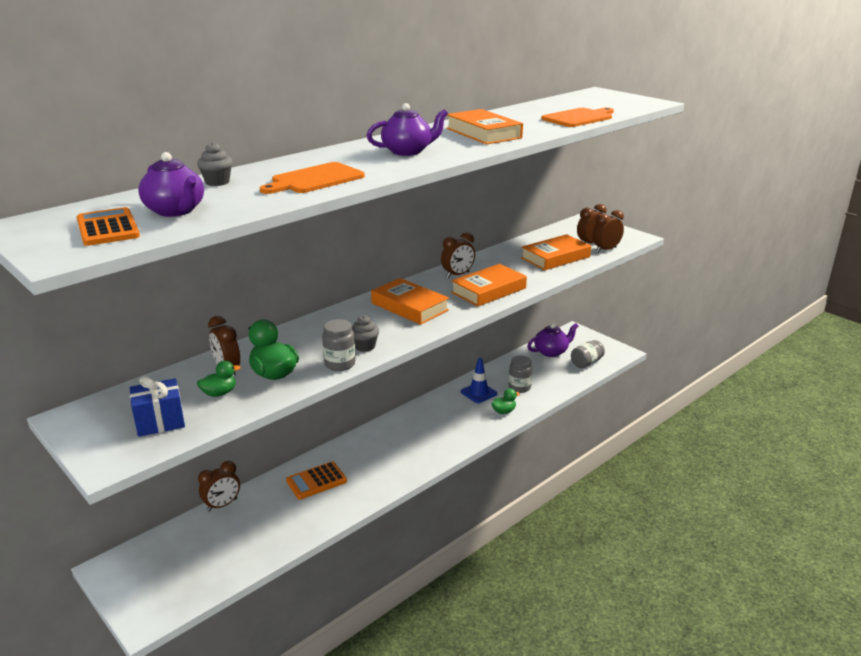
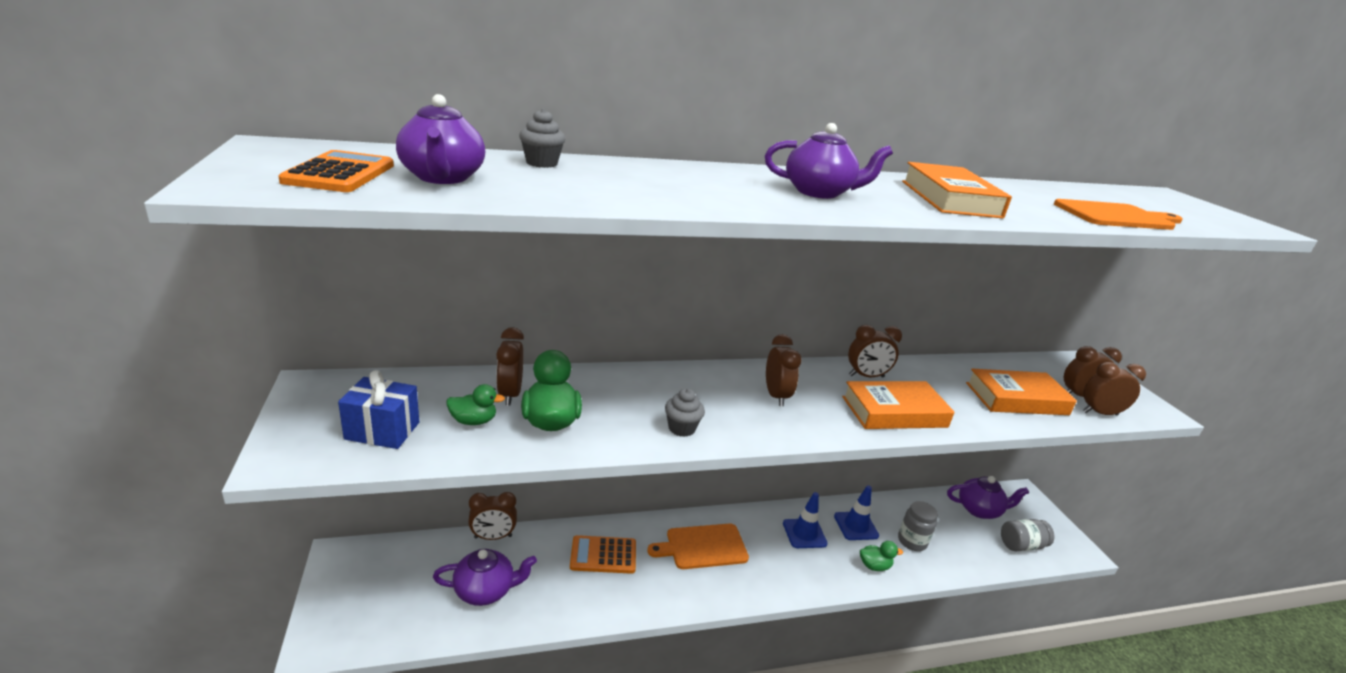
camera: 25 degrees right, 0 degrees up
(246, 537) = (485, 590): none -> purple teapot
(315, 179) = (656, 190): orange cutting board -> orange cutting board (703, 547)
(340, 364) = (633, 440): grey jar -> none
(409, 307) = (776, 396): orange book -> brown clock
(447, 411) = (804, 533): none -> blue traffic cone

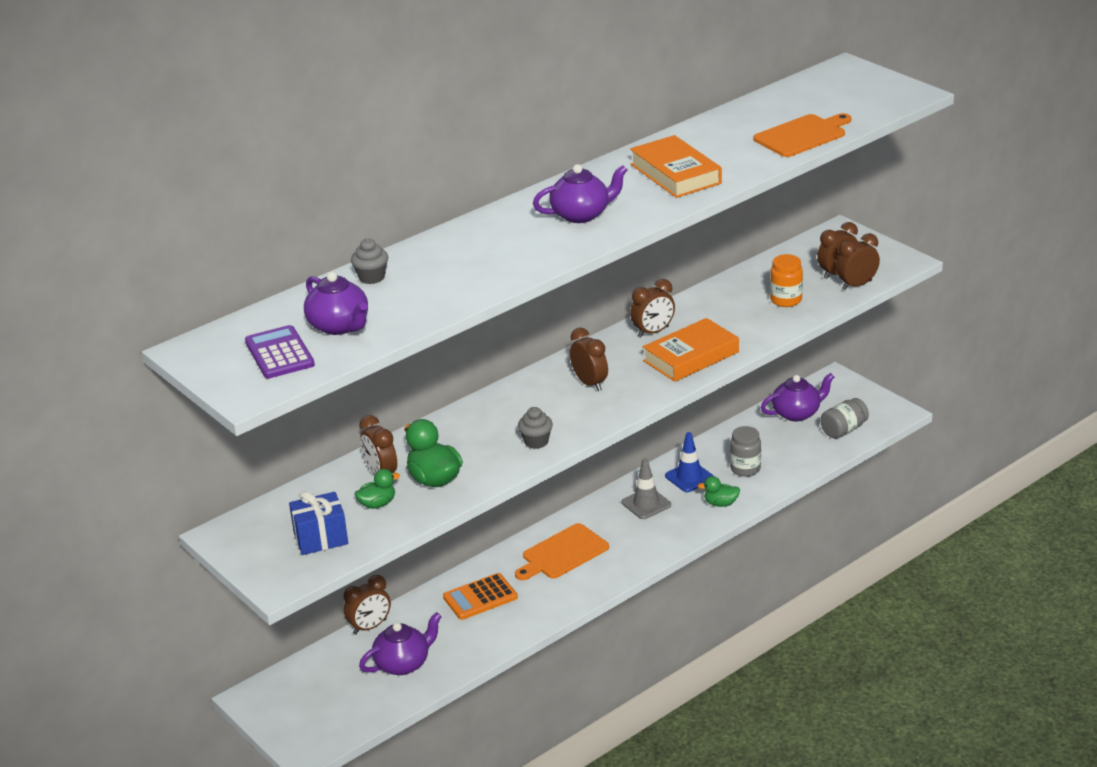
camera: 20 degrees left, 5 degrees up
(340, 173) = (279, 353): orange calculator -> purple calculator
(804, 533) = (646, 504): blue traffic cone -> grey traffic cone
(874, 566) = (720, 503): green duck -> green duck turned 150 degrees counterclockwise
(1016, 399) = (786, 300): orange book -> orange jar

